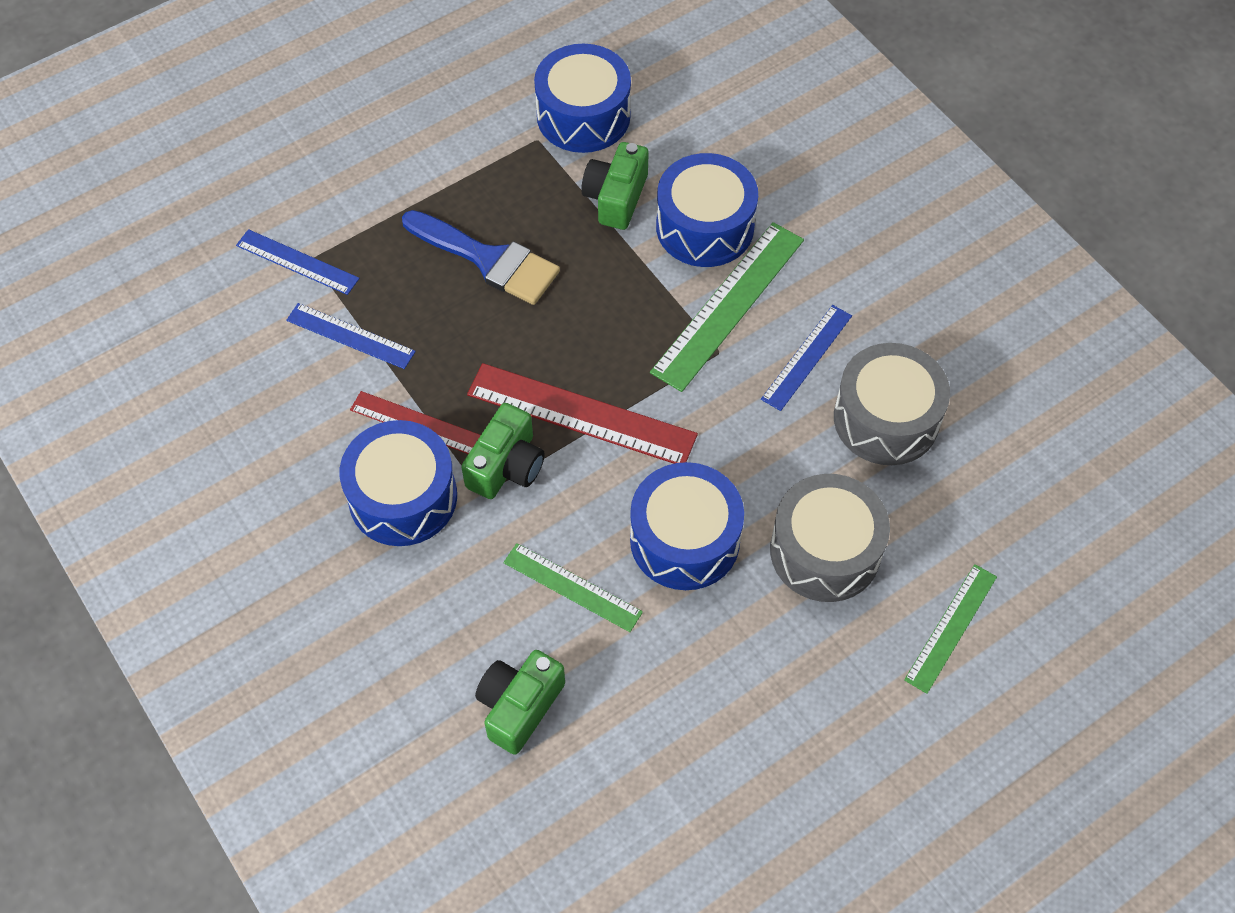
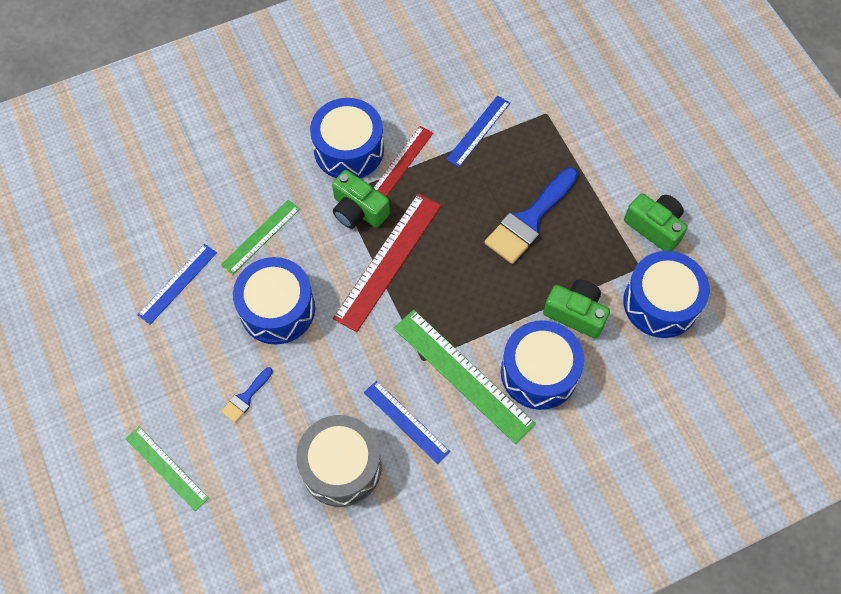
camera: 100 degrees right, 5 degrees up
(297, 262) = (545, 105): blue ruler -> blue ruler (178, 283)
(519, 706) = (190, 196): green camera -> green camera (655, 227)
(825, 551) = (246, 397): grey drum -> blue brush

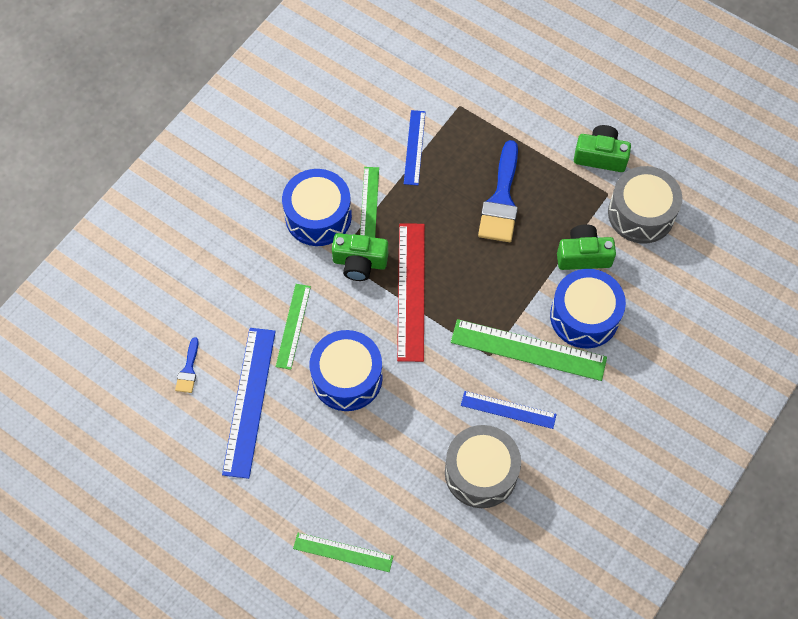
camera: 30 degrees left, 0 degrees up
(178, 283) = (249, 401): blue ruler -> blue ruler, size x1.66
(246, 397) = (369, 461): blue brush -> blue brush (188, 370)
(401, 163) = (369, 205): red ruler -> green ruler
(660, 303) = (641, 213): blue drum -> grey drum

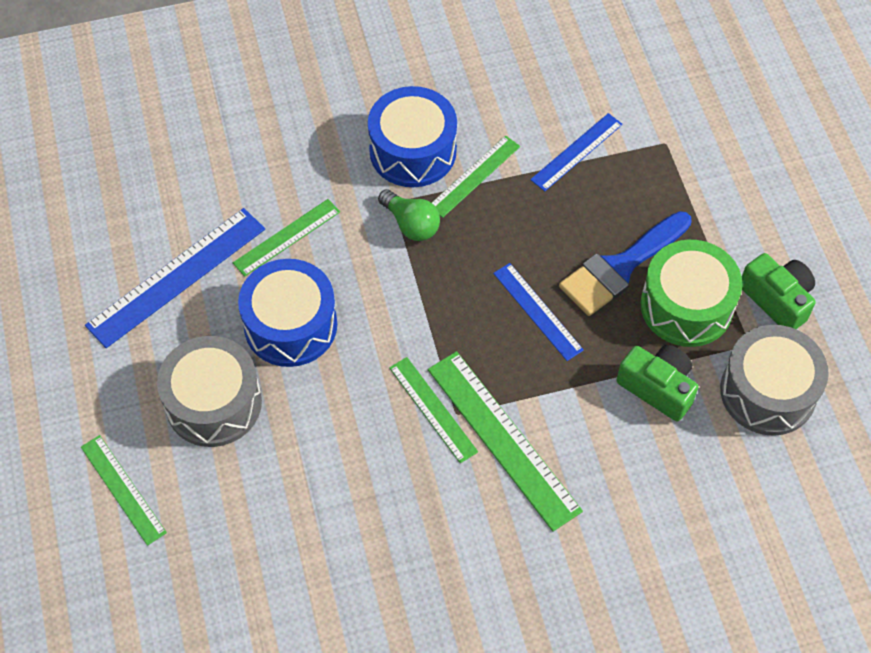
camera: 40 degrees right, 5 degrees down
(188, 370) = (150, 205): blue brush -> none
(359, 262) = (411, 224): green camera -> green light bulb
(411, 291) = (436, 289): red ruler -> none
(475, 363) = (433, 409): none -> green ruler
(481, 472) = (333, 522): grey drum -> grey drum (214, 403)
(508, 410) = (422, 483): blue ruler -> blue ruler (537, 311)
(556, 196) = (686, 306): none -> green drum
(584, 316) = (598, 451): blue drum -> none

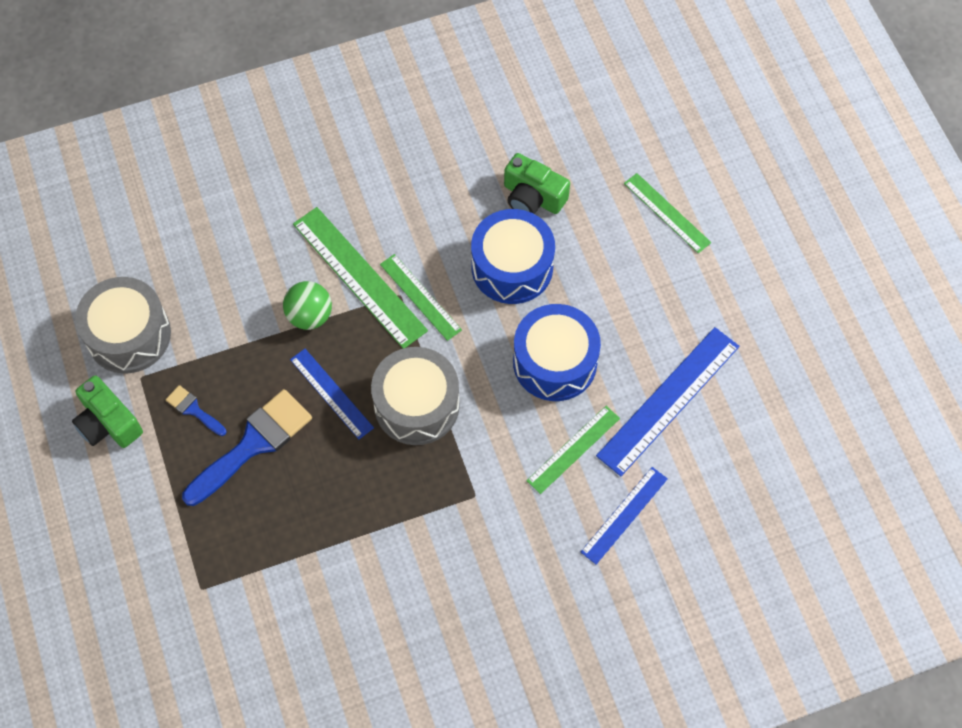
camera: 175 degrees right, 5 degrees up
(214, 403) = (608, 287): grey drum -> grey drum (416, 405)
(411, 224) = (455, 473): green light bulb -> none
(413, 151) = (461, 557): blue drum -> blue drum (512, 267)
(474, 176) = (397, 532): green ruler -> none
(561, 397) = (310, 316): none -> green ball
(576, 152) = (293, 570): blue ruler -> blue ruler (624, 515)
(658, 388) = (225, 331): green camera -> green camera (533, 197)
(686, 306) = (194, 410): green drum -> blue brush

